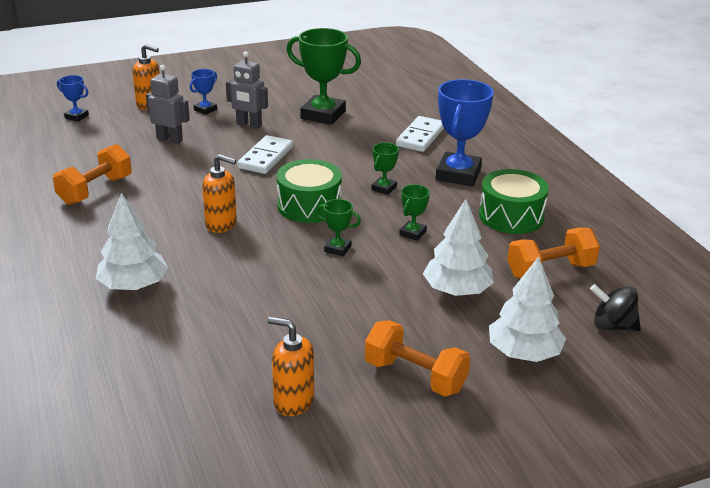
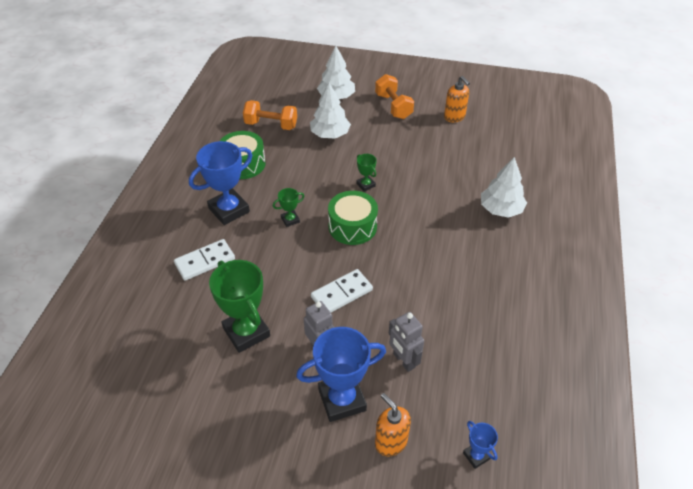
camera: 145 degrees left, 15 degrees up
(95, 190) = (495, 315): orange dumbbell -> none
(205, 109) = (342, 400): blue trophy -> blue trophy, size x2.08
(221, 224) = (421, 236): orange soap dispenser -> none
(412, 233) = (312, 177): green trophy -> none
(612, 326) = (283, 91): black spinning top -> none

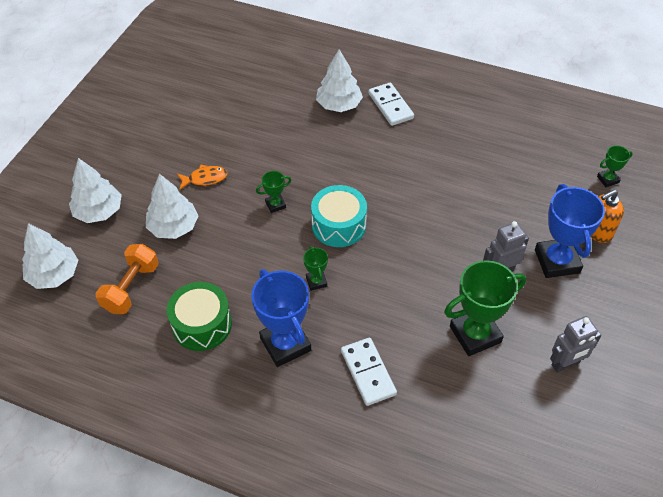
camera: 80 degrees left, 5 degrees up
(278, 90) = (54, 274): none -> white tree
(342, 293) = (432, 246): white domino -> white domino (390, 106)
(352, 226) = (339, 225): green drum -> turquoise drum
(383, 141) = (205, 178): none -> orange fish
(393, 106) = (142, 159): orange dumbbell -> none
(403, 361) = (515, 210): grey robot -> grey robot (565, 364)
(454, 117) = (183, 109): orange soap dispenser -> none
(476, 456) = (608, 179): blue trophy -> green trophy

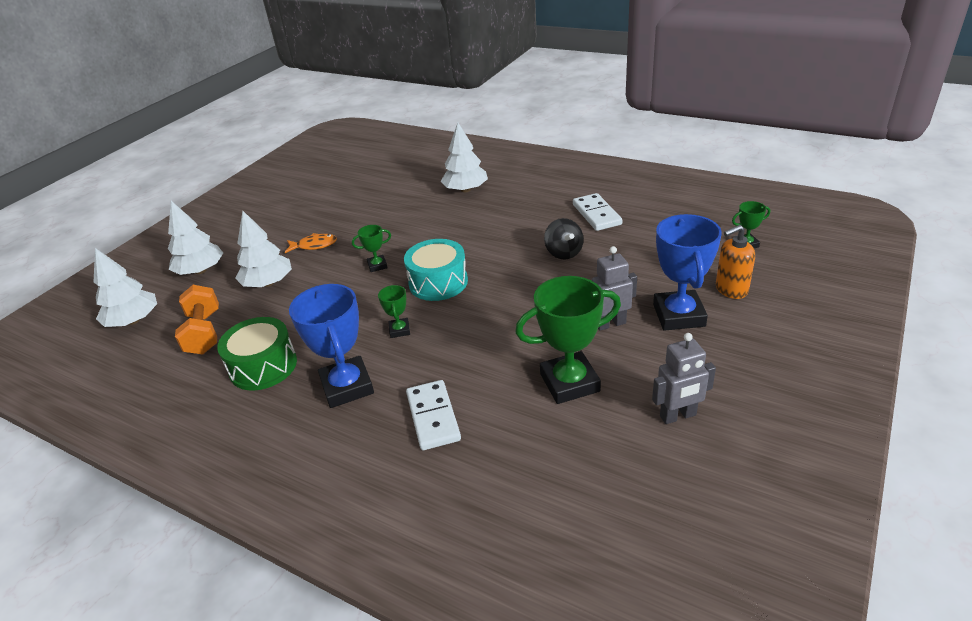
camera: 10 degrees right, 15 degrees down
(131, 288) = (204, 333): orange dumbbell -> orange dumbbell turned 45 degrees counterclockwise
(390, 106) = (517, 189): white domino -> white domino (596, 214)
(448, 189) = (564, 253): none -> black spinning top

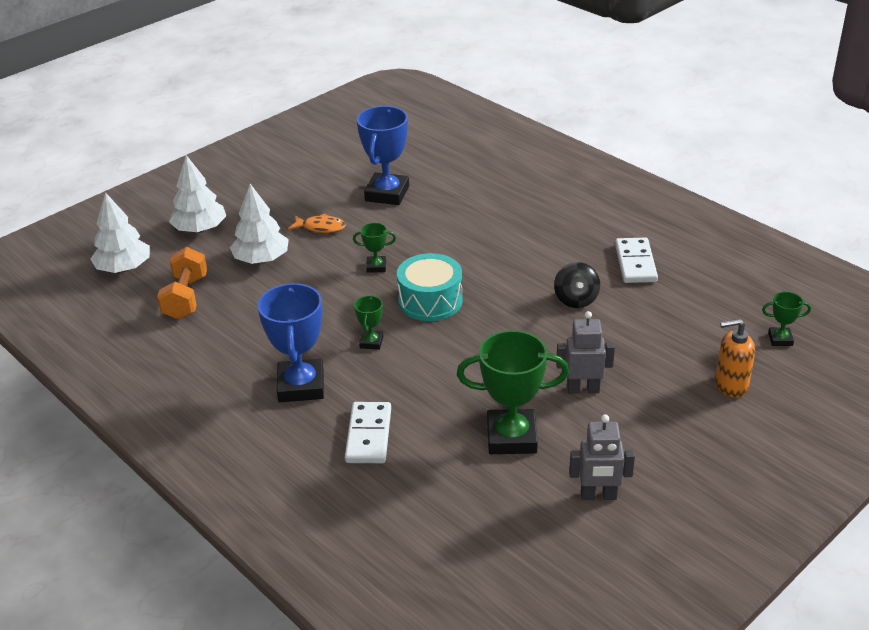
camera: 15 degrees right, 0 degrees up
(263, 366) = (231, 346): green drum -> none
(465, 190) = (506, 198): white tree -> none
(678, 315) = (658, 398): blue trophy -> blue trophy (387, 194)

